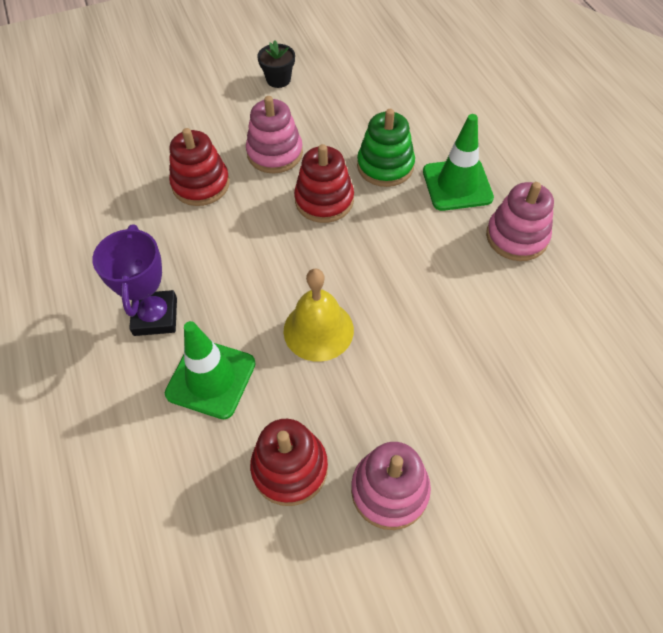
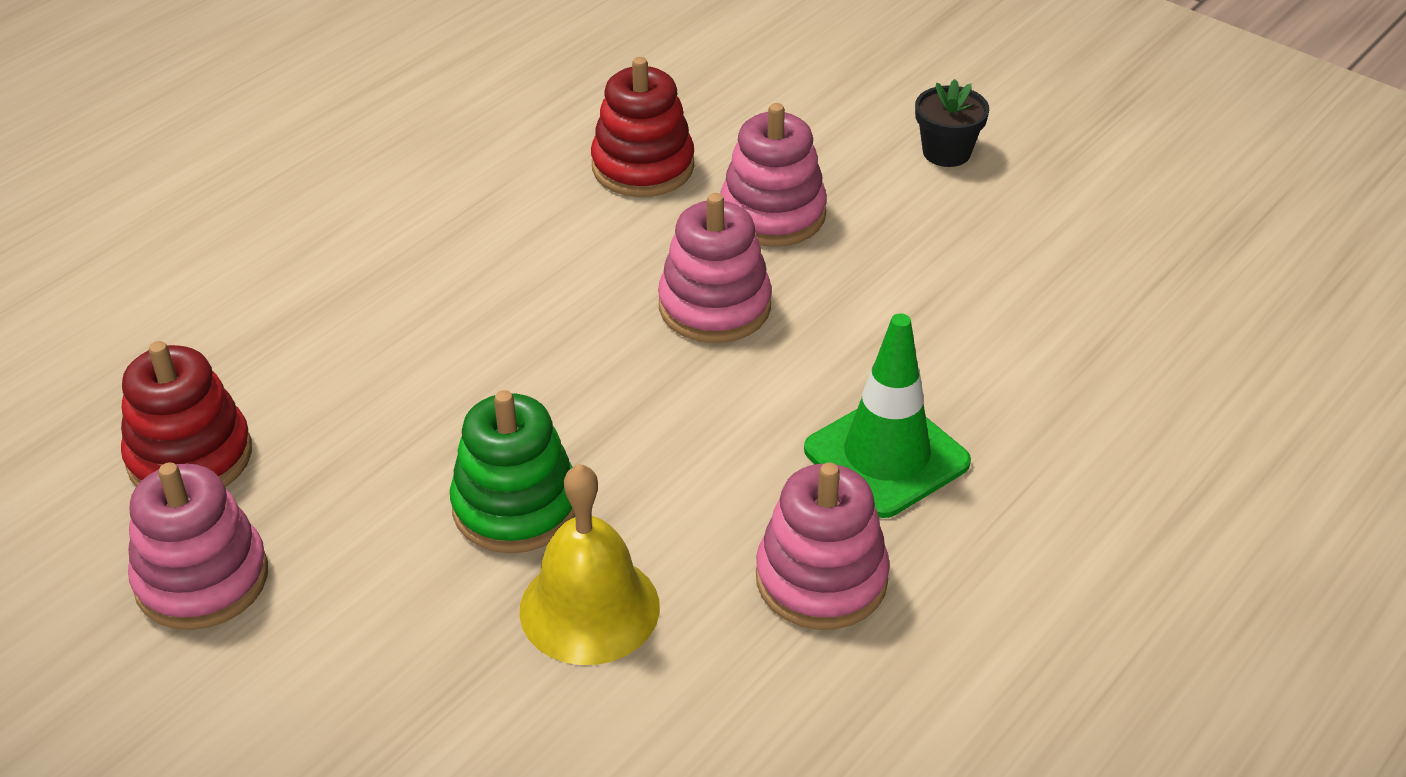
camera: 60 degrees right, 15 degrees down
(155, 316) = (369, 226): purple trophy -> none
(211, 378) = (296, 321): green traffic cone -> none
(318, 330) = (447, 397): yellow bell -> yellow bell (589, 608)
(324, 200) = (714, 306): red stacking toy -> pink stacking toy
(385, 166) = (854, 349): green stacking toy -> green stacking toy (515, 506)

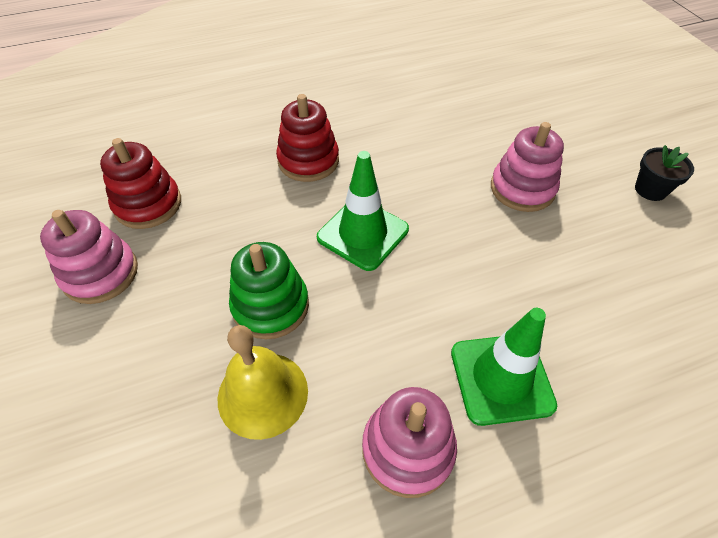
camera: 30 degrees right, 10 degrees up
(581, 362) = (363, 233): none -> green traffic cone
(643, 167) = (467, 136): red stacking toy -> red stacking toy (308, 161)
(714, 306) = (455, 231): pink stacking toy -> none

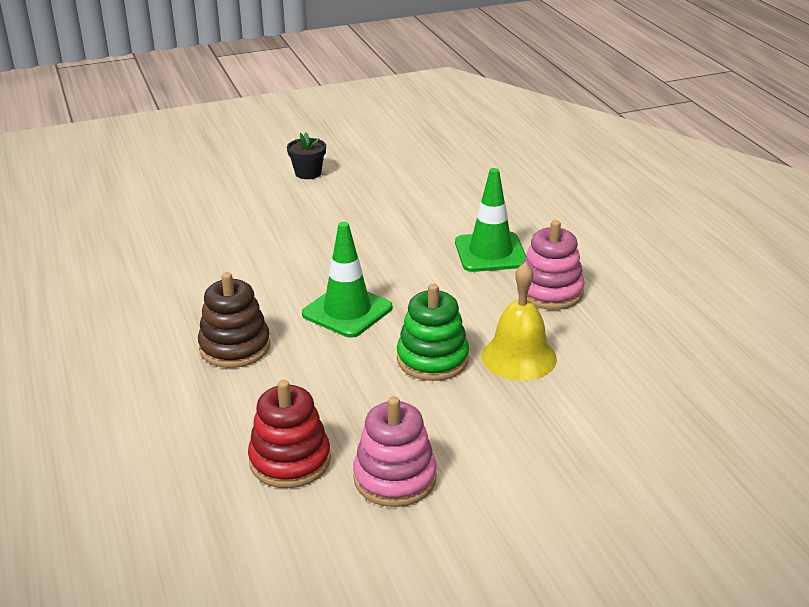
camera: 90 degrees left, 20 degrees down
(308, 161) = (235, 347): red stacking toy -> brown stacking toy
(522, 189) = (298, 227): pink stacking toy -> none

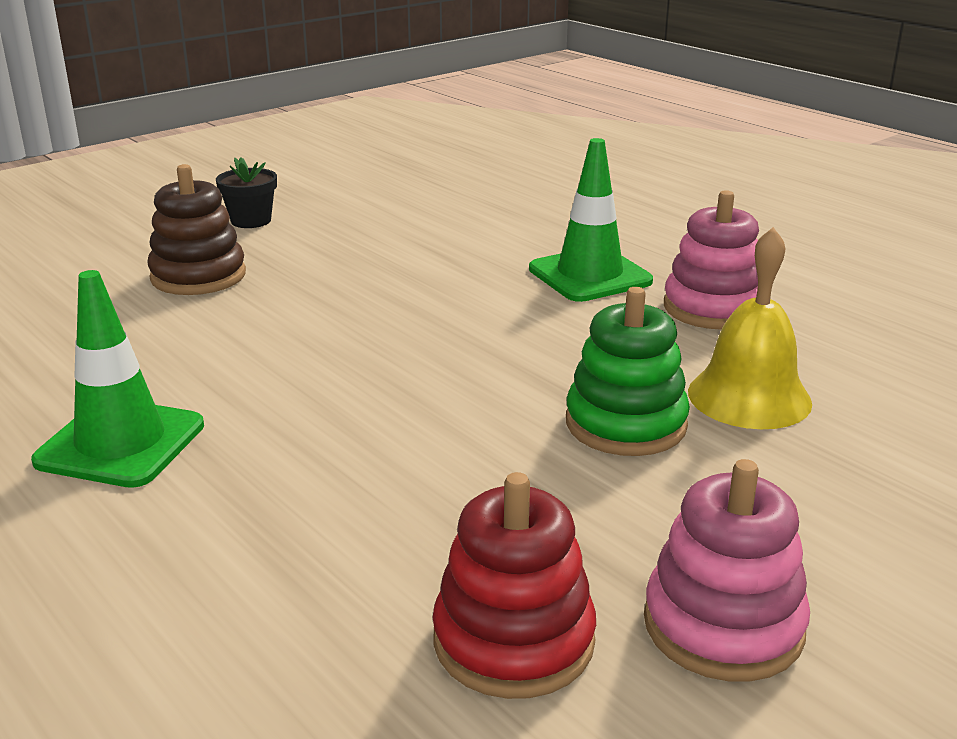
camera: 20 degrees left, 5 degrees down
(235, 347) = (283, 468): brown stacking toy -> brown stacking toy (198, 276)
(347, 311) = (438, 381): green traffic cone -> green traffic cone (121, 443)

